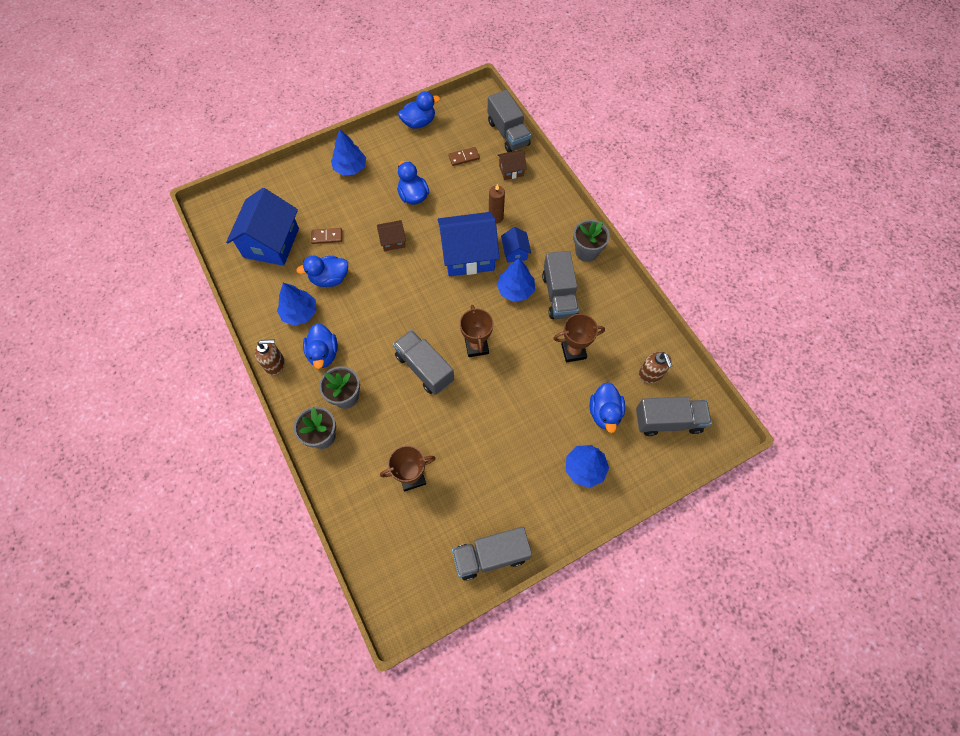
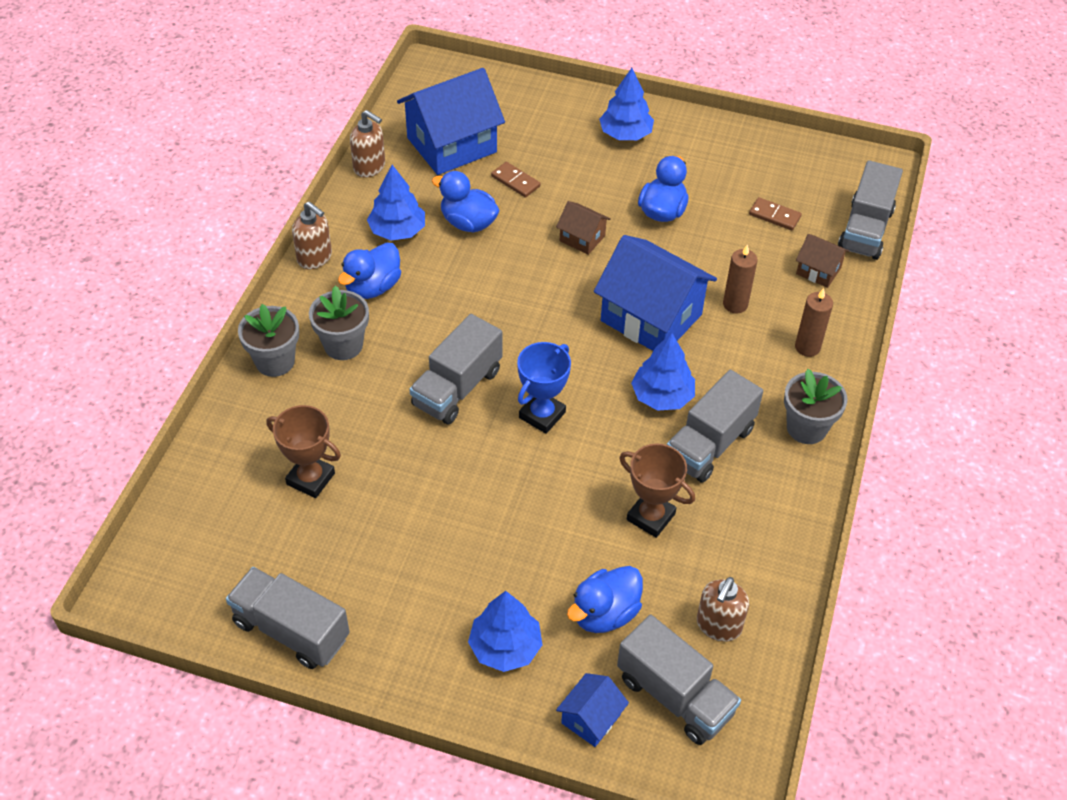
camera: 45 degrees right, 15 degrees down
(243, 290) = (370, 167): none -> brown soap dispenser
(419, 122) = (764, 143): blue duck -> none
(424, 368) = (457, 388): grey truck -> grey truck turned 150 degrees counterclockwise
(476, 346) = (542, 415): brown trophy -> blue trophy
(515, 252) = (712, 358): blue house -> blue house (591, 718)
(546, 212) = (807, 347): none -> brown candle

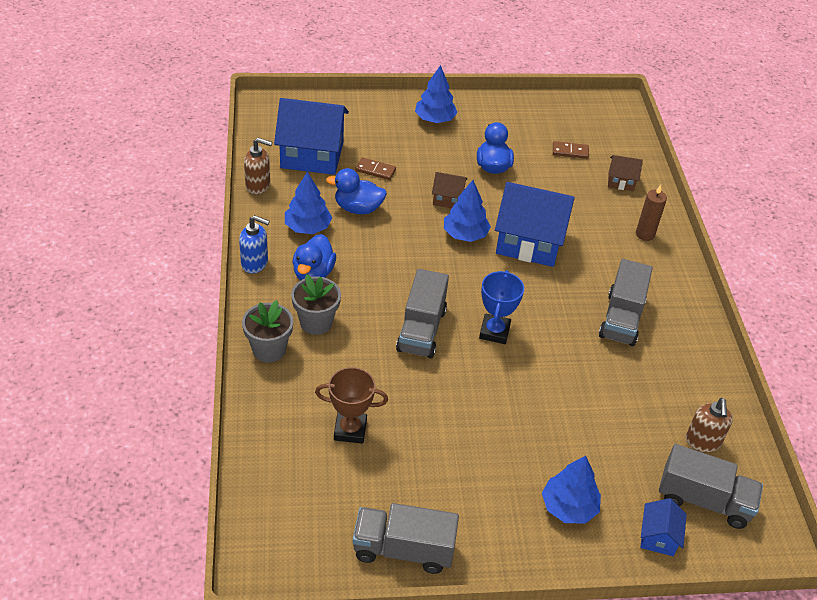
camera: 25 degrees left, 5 degrees down
(315, 258) = (255, 263): brown soap dispenser -> blue soap dispenser
(452, 145) = (312, 155): blue house -> blue house turned 60 degrees clockwise
(604, 613) = (622, 459): blue duck -> none
(650, 517) = (612, 381): brown trophy -> none
(662, 396) = (569, 294): blue tree -> blue tree (465, 234)
(735, 304) = (580, 218): brown candle -> none
(806, 428) = (677, 289): grey flower pot -> none
(865, 230) = (634, 146): grey truck -> none

